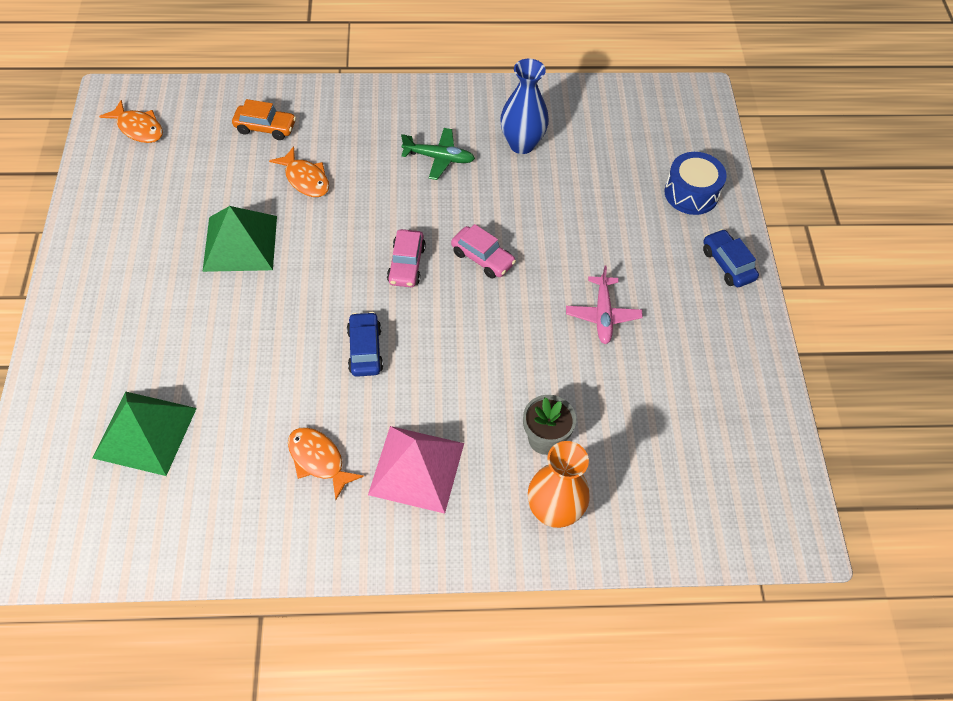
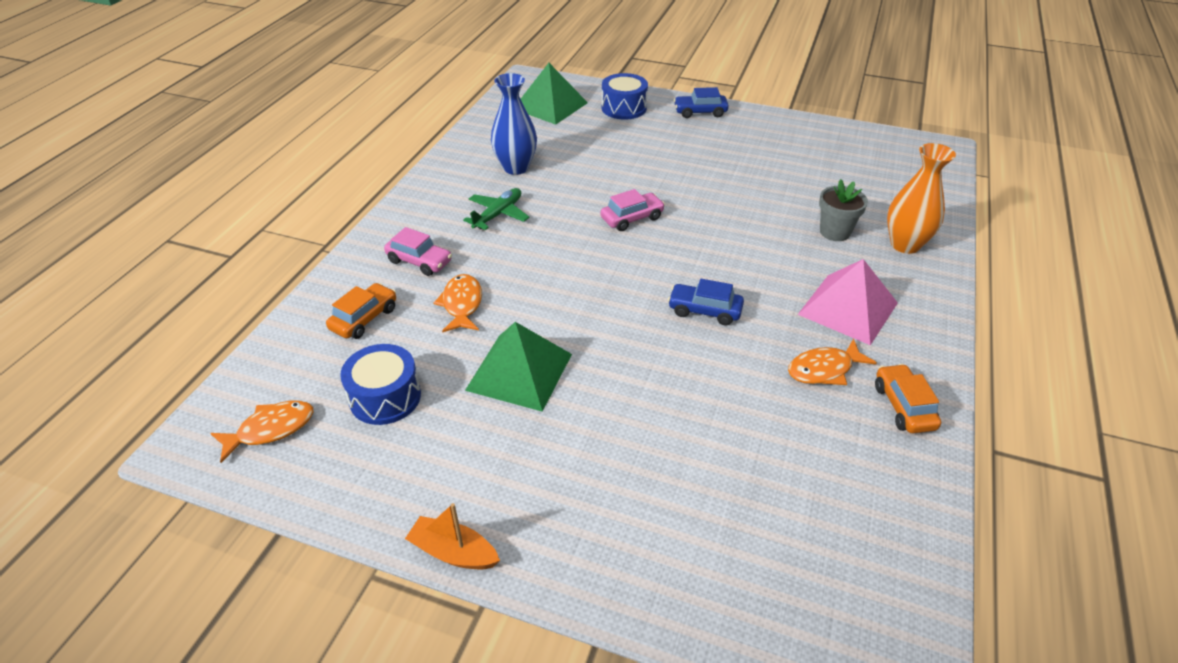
camera: 65 degrees left, 15 degrees down
(61, 265) = (453, 552): none -> orange boat
(145, 432) = (752, 505): green pyramid -> green pyramid (550, 105)
(187, 174) = (385, 397): none -> blue drum
(291, 532) = (903, 406): none -> orange car
(305, 179) = (462, 304): orange fish -> orange fish turned 75 degrees counterclockwise
(406, 264) = (615, 262): pink car -> pink car (419, 261)
(602, 315) = (722, 175): pink plane -> none

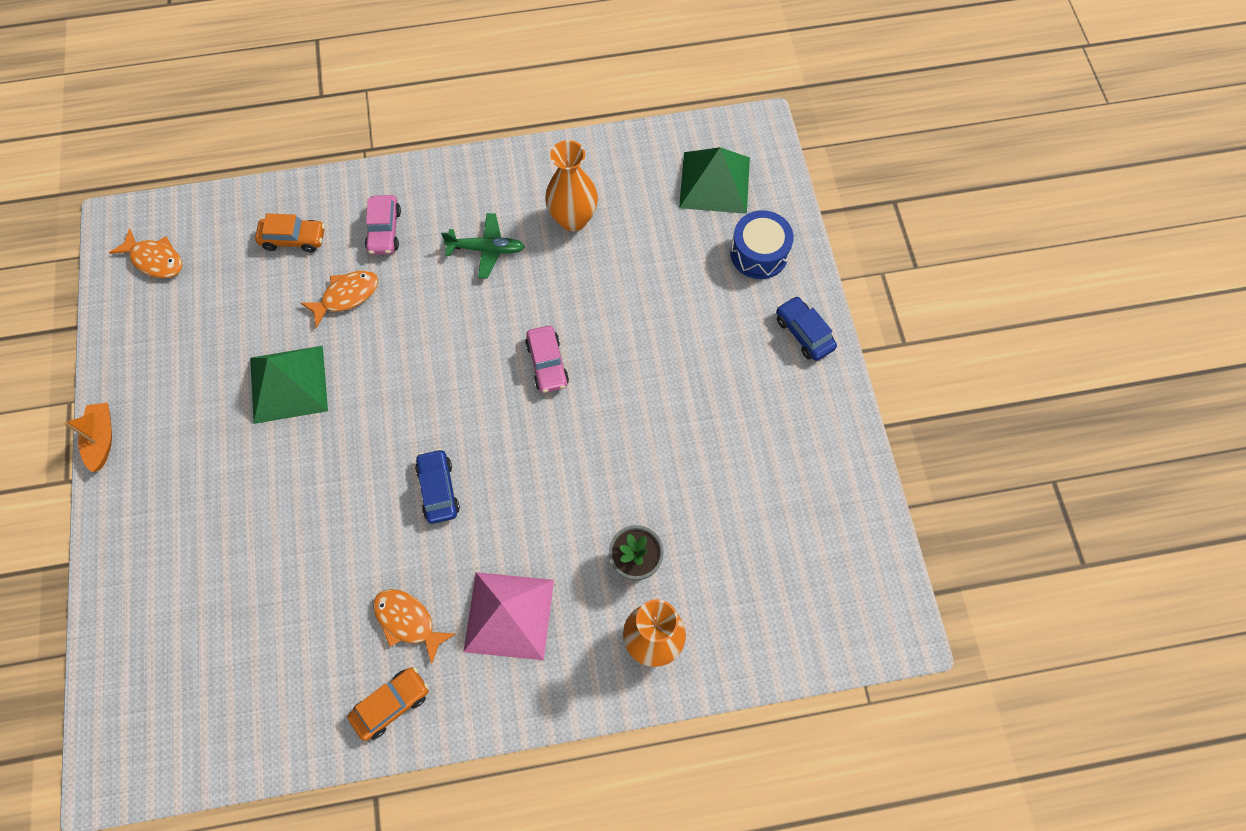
camera: 60 degrees right, 25 degrees up
(385, 397) = (218, 309): blue drum -> none
(516, 168) = (573, 219): blue vase -> orange vase
(632, 218) = (547, 364): pink car -> pink car turned 45 degrees clockwise

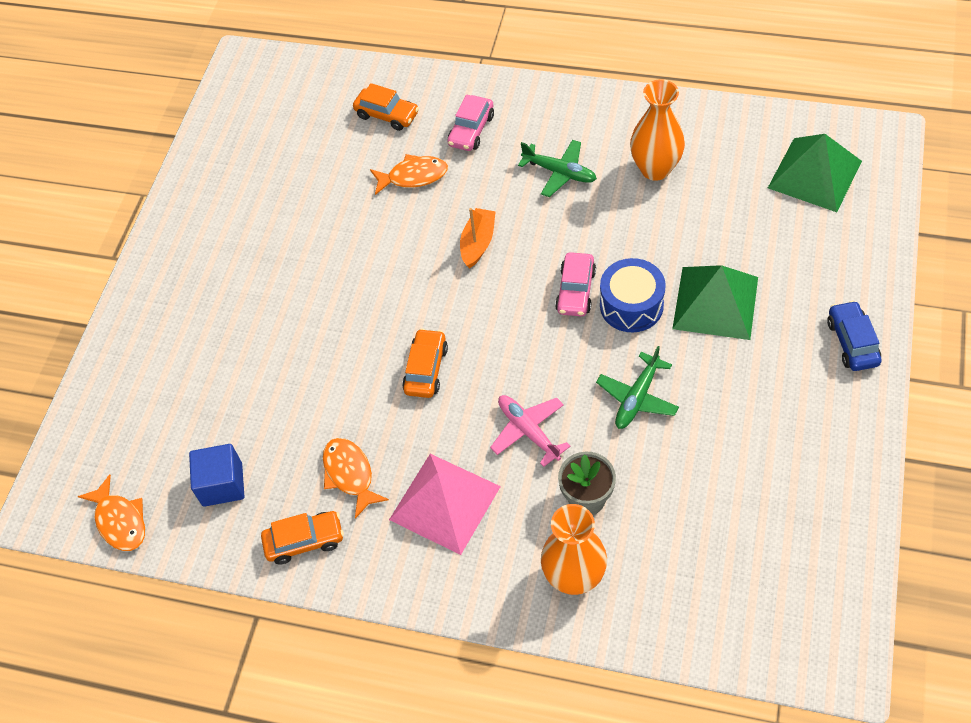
camera: 30 degrees right, 10 degrees down
(102, 439) = (156, 232): orange boat -> orange boat (478, 243)
(155, 259) = (261, 99): orange fish -> orange fish (120, 521)
(285, 679) = (222, 484): none -> blue cube
(288, 384) = (330, 236): green pyramid -> green pyramid (715, 303)
(438, 489) = (426, 369): blue car -> orange car
(558, 517) = (528, 431): none -> pink plane
(642, 449) = (637, 397): none -> green plane
(759, 253) = (834, 253): blue drum -> blue drum (631, 305)

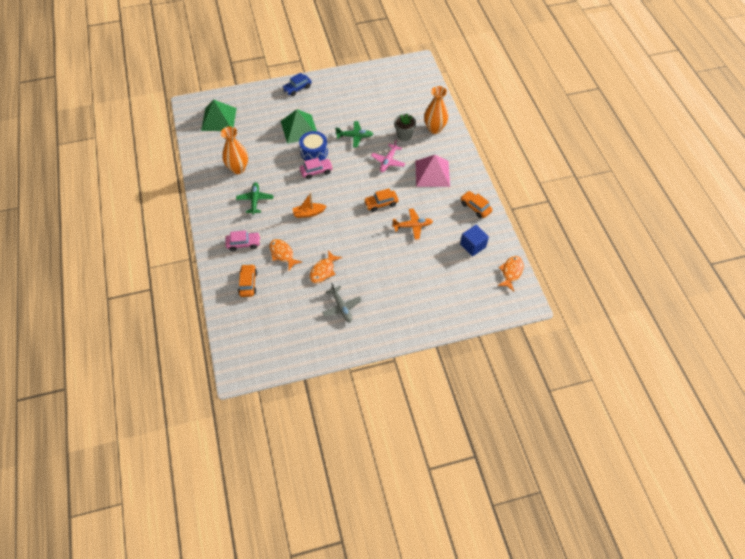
camera: 125 degrees left, 0 degrees up
(252, 221) = (341, 307): none -> grey plane
(337, 400) = (413, 226): none -> orange plane
(350, 474) = (441, 206): orange fish -> orange fish (323, 270)

